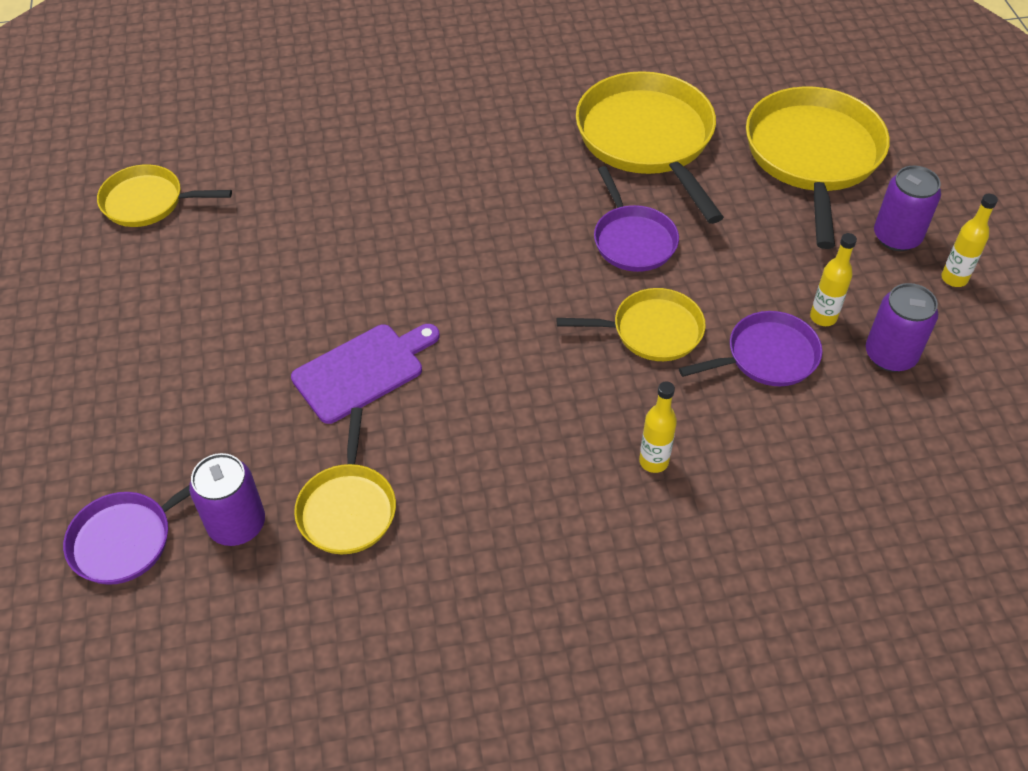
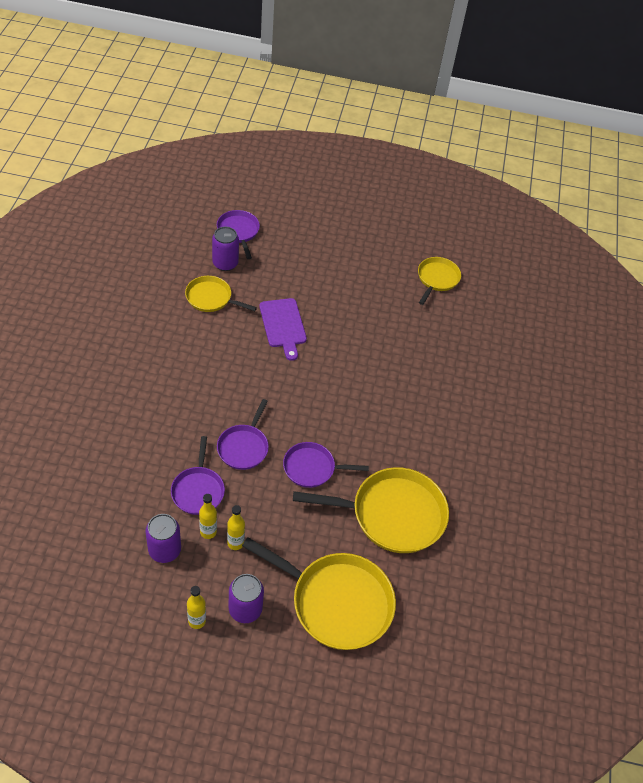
camera: 105 degrees right, 0 degrees up
(652, 331) = (244, 447): yellow pan -> purple pan
(653, 461) = (167, 411): yellow bottle -> yellow bottle (235, 543)

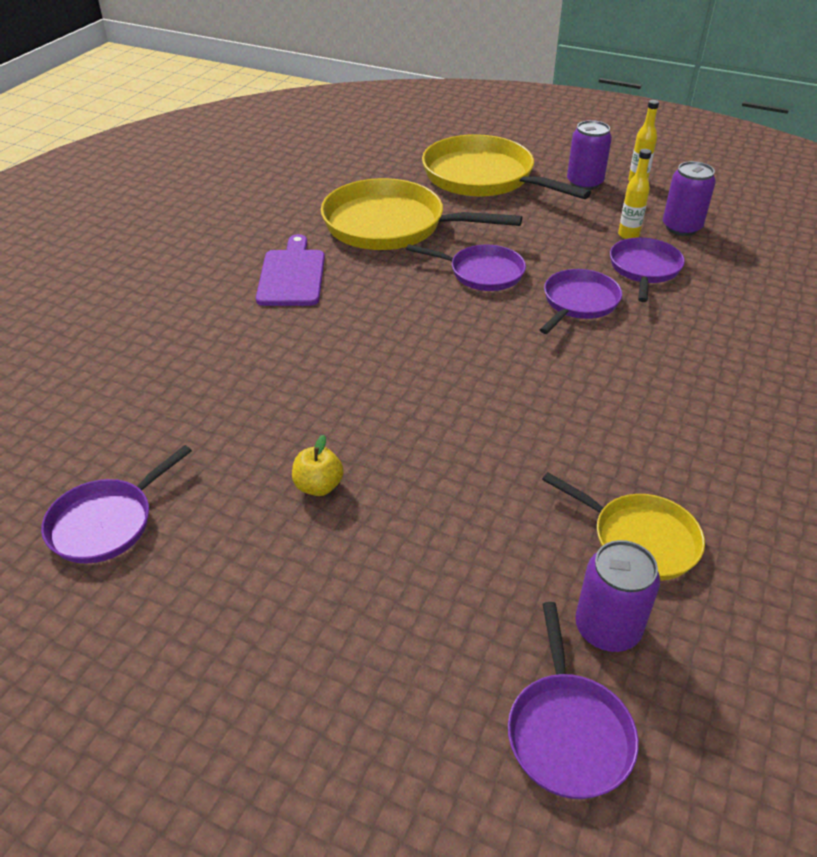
camera: 160 degrees left, 10 degrees down
(235, 543) = (594, 224): yellow bottle -> none
(283, 325) = (486, 463): purple cutting board -> purple cutting board (291, 275)
(356, 305) = (318, 486): none -> yellow apple
(437, 279) = (106, 523): yellow pan -> purple pan

